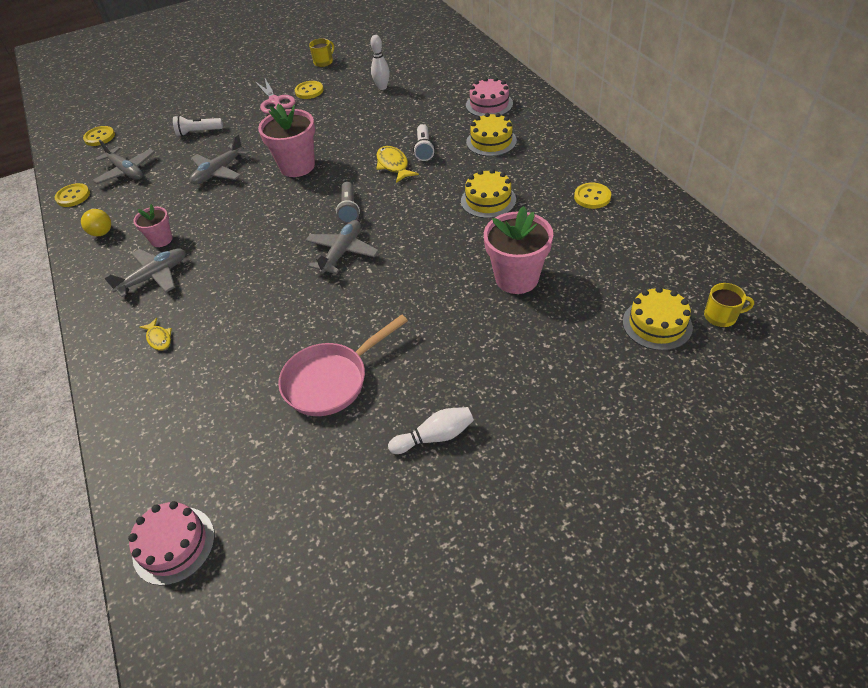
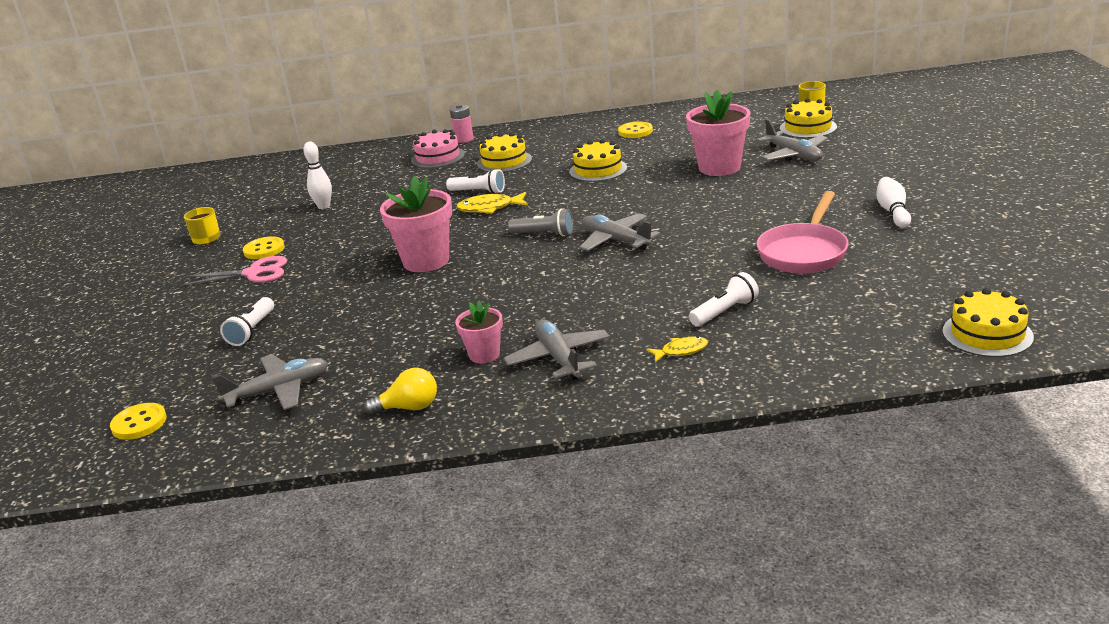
camera: 70 degrees left, 20 degrees down
(73, 196) = (289, 440): yellow button -> none
(174, 545) = (987, 334): pink cake -> yellow cake
(218, 350) = (725, 312): none -> white flashlight
(219, 172) = (374, 314): grey plane -> grey plane (793, 155)
(331, 380) = (804, 252): pink pan -> pink pan turned 45 degrees clockwise
(533, 104) = (464, 139): none -> pink battery

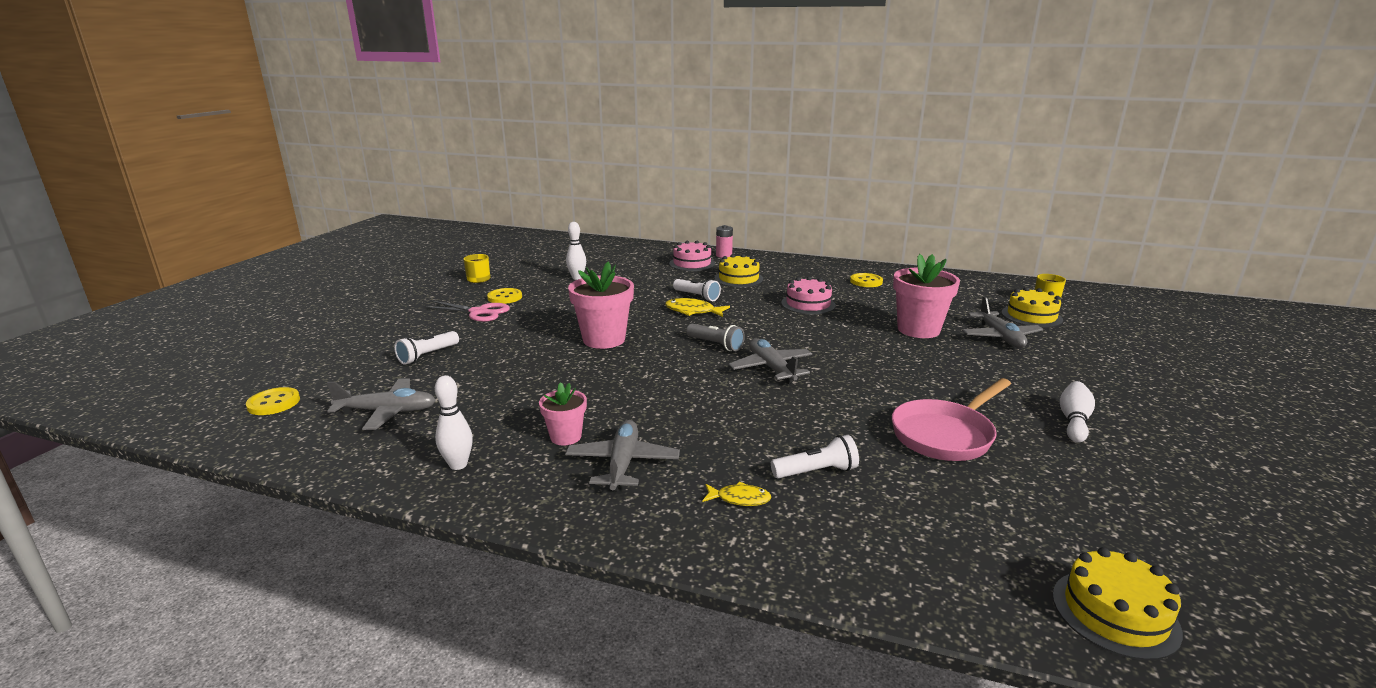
camera: 20 degrees right, 5 degrees down
(409, 407) = (458, 465): yellow light bulb -> white bowling pin
(598, 170) = (808, 304): yellow cake -> pink cake

